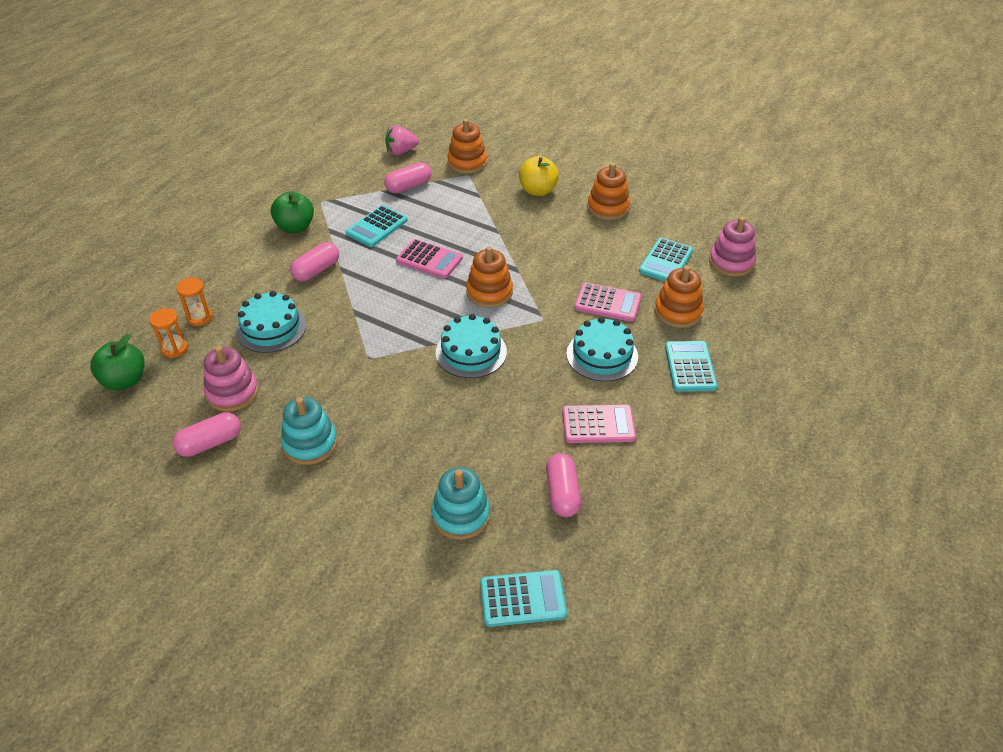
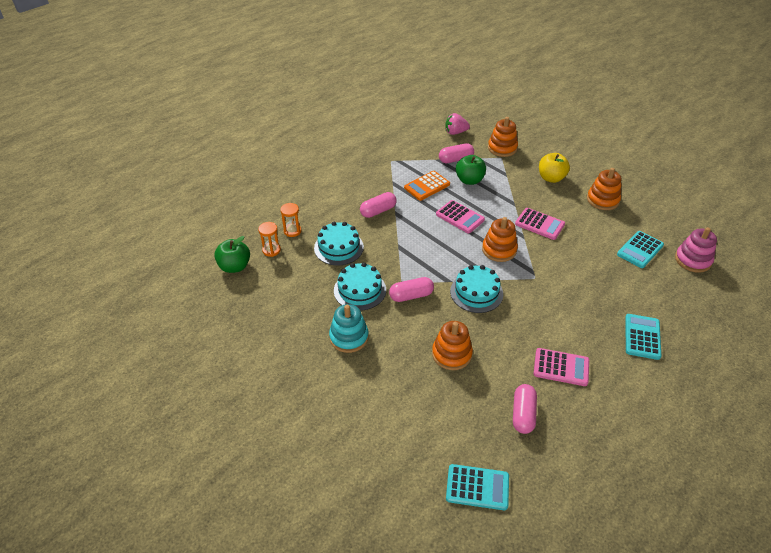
camera: 15 degrees right, 0 degrees up
(210, 443) = (282, 322): pink capsule -> pink capsule (411, 295)
(232, 392) = (303, 289): pink stacking toy -> none
(295, 227) = (369, 177): green apple -> green apple (469, 180)
(377, 227) = (427, 186): turquoise calculator -> orange calculator
(461, 515) = (444, 414): turquoise stacking toy -> none
(602, 355) = (574, 314): turquoise cake -> turquoise cake (360, 290)
(607, 303) = (587, 274): pink calculator -> pink calculator (539, 224)
(678, 312) = (641, 291): orange stacking toy -> orange stacking toy (451, 354)

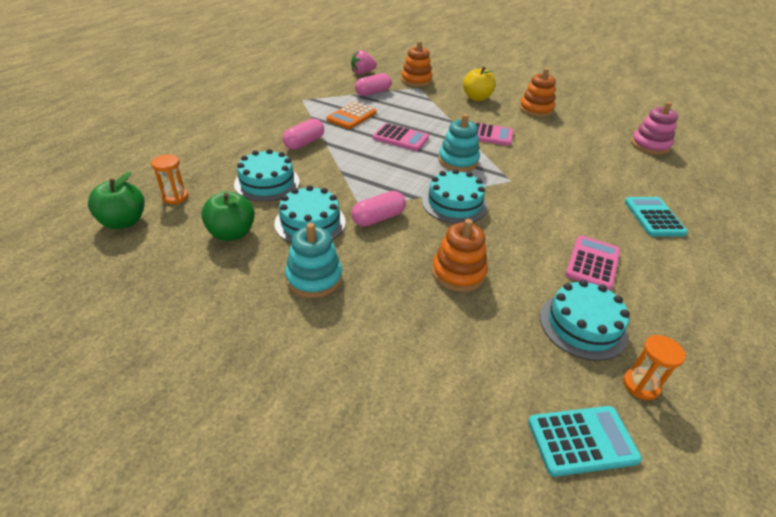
camera: 20 degrees left, 5 degrees down
(292, 231) = (200, 174): orange hourglass -> orange hourglass (640, 385)
(469, 180) = (395, 107): green apple -> green apple (232, 233)
(499, 250) = (458, 161): orange stacking toy -> turquoise stacking toy
(523, 414) = (582, 325): pink capsule -> turquoise cake
(561, 367) = (592, 263): pink calculator -> pink calculator turned 60 degrees counterclockwise
(640, 250) = (597, 143): turquoise calculator -> none

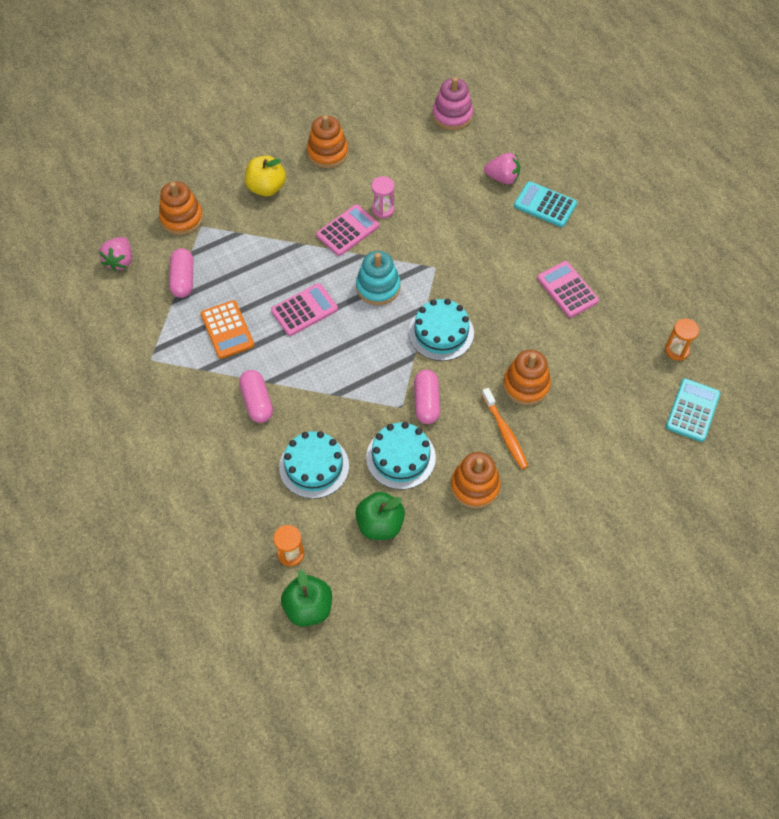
camera: 55 degrees left, 20 degrees up
(314, 278) = (475, 486): turquoise stacking toy -> orange stacking toy
(391, 277) = (505, 432): none -> orange toothbrush
(525, 142) = (383, 209): none -> pink hourglass
(582, 325) = (617, 344): turquoise cake -> none
(640, 186) = (502, 178): none -> pink strawberry

